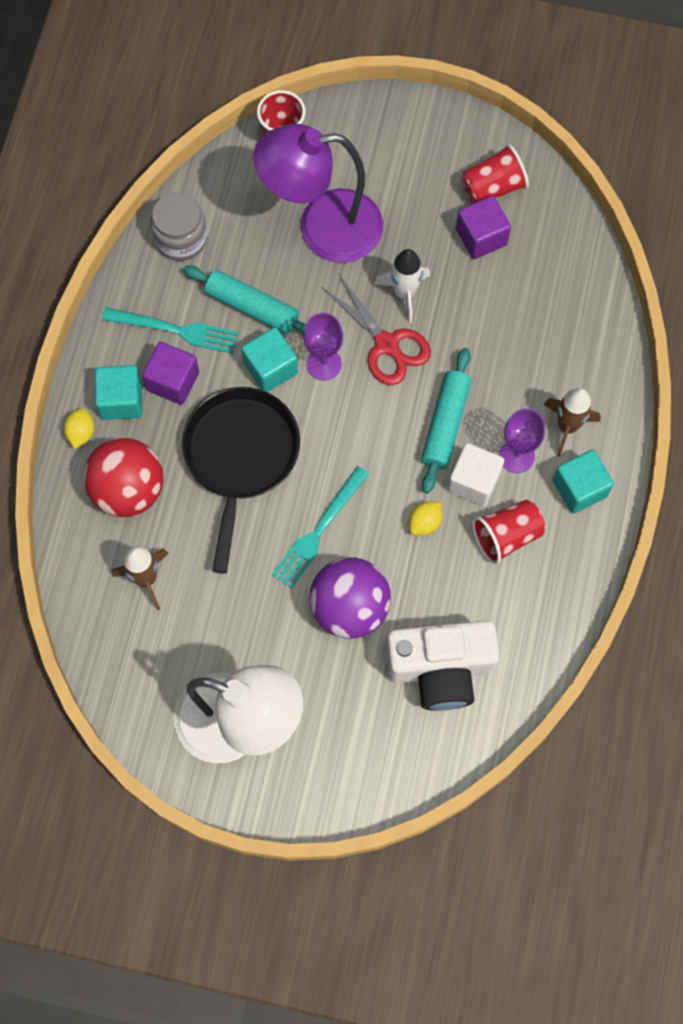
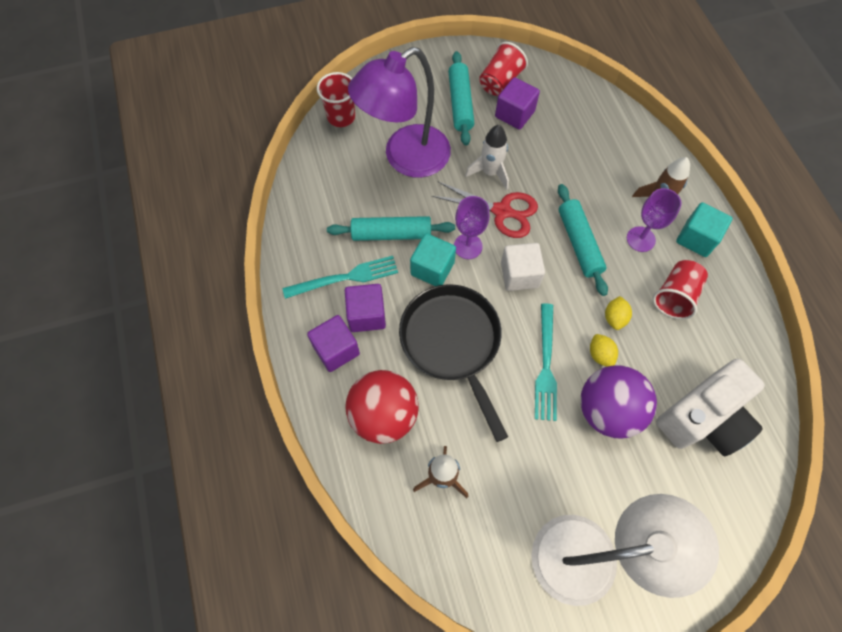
camera: 30 degrees left, 5 degrees down
(81, 433) = (319, 391): yellow lemon -> yellow lemon (600, 355)
(121, 400) = (336, 350): turquoise cube -> purple cube
(181, 238) = (309, 213): grey jar -> none
(427, 192) = (460, 104): none -> turquoise rolling pin
(474, 481) = (626, 271): white cube -> white cube (519, 275)

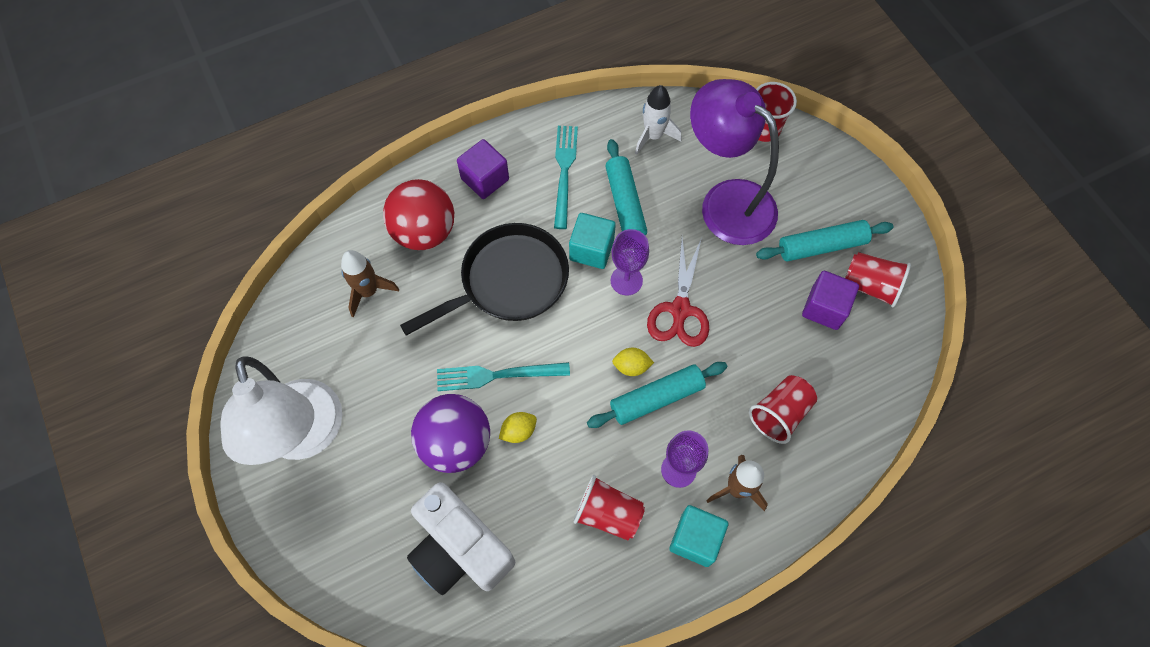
camera: 80 degrees right, 0 degrees up
(345, 278) = (564, 172): turquoise fork -> turquoise fork turned 150 degrees counterclockwise
(366, 315) = (526, 198): purple cube -> none
(490, 173) = (730, 291): white rocket -> white rocket (653, 136)
(519, 275) = (601, 337): white cube -> none
(599, 162) = (779, 414): none -> red cup
(614, 318) = (567, 444): yellow lemon -> yellow lemon (631, 366)

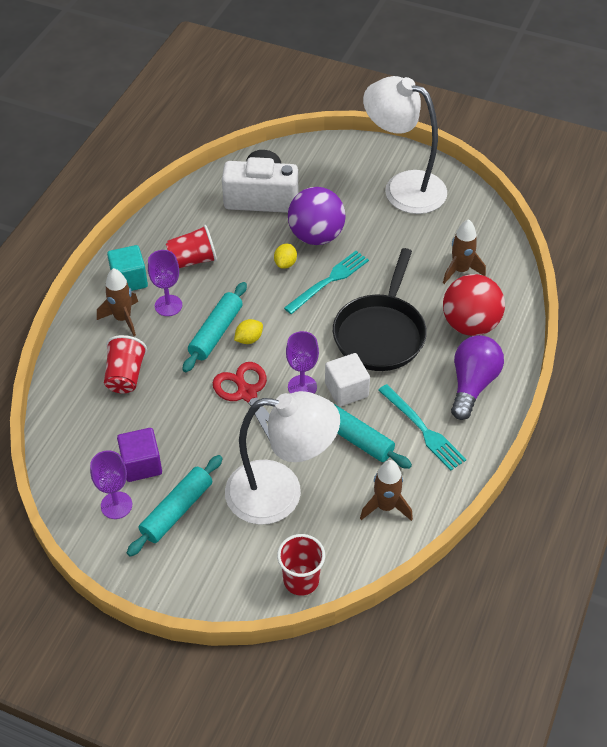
camera: 140 degrees right, 15 degrees down
(485, 179) = (472, 384): purple cube -> purple light bulb
(591, 250) = (346, 390): turquoise cube -> white cube
(653, 136) = (385, 506): white rocket -> brown rocket
(726, 201) = (280, 493): purple lamp -> white lamp
(870, 286) = (116, 505): red cup -> purple goblet

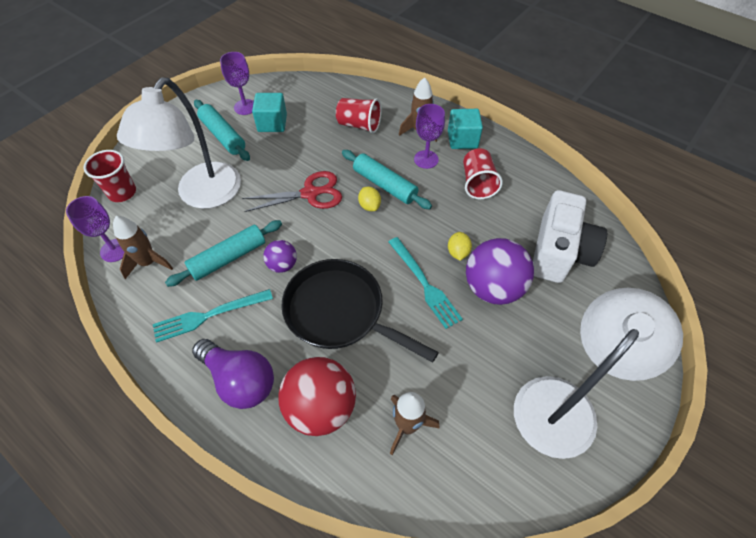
camera: 105 degrees right, 5 degrees up
(141, 464) = (272, 123): purple cube -> turquoise cube
(285, 263) = (458, 252): yellow lemon -> yellow lemon turned 60 degrees clockwise
(302, 387) = (300, 232): purple goblet -> purple goblet (114, 250)
(346, 390) = (282, 265): white cube -> purple ball

